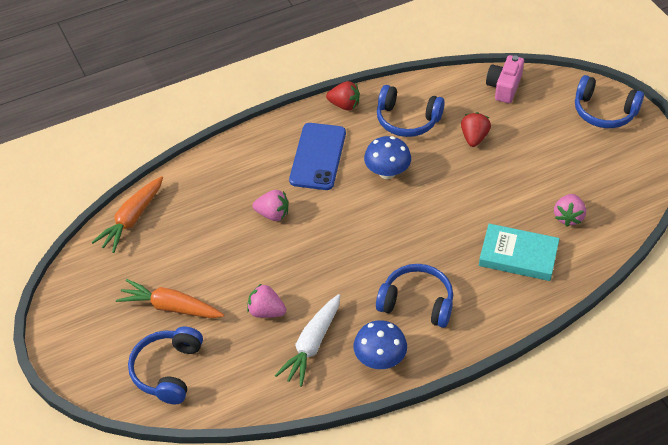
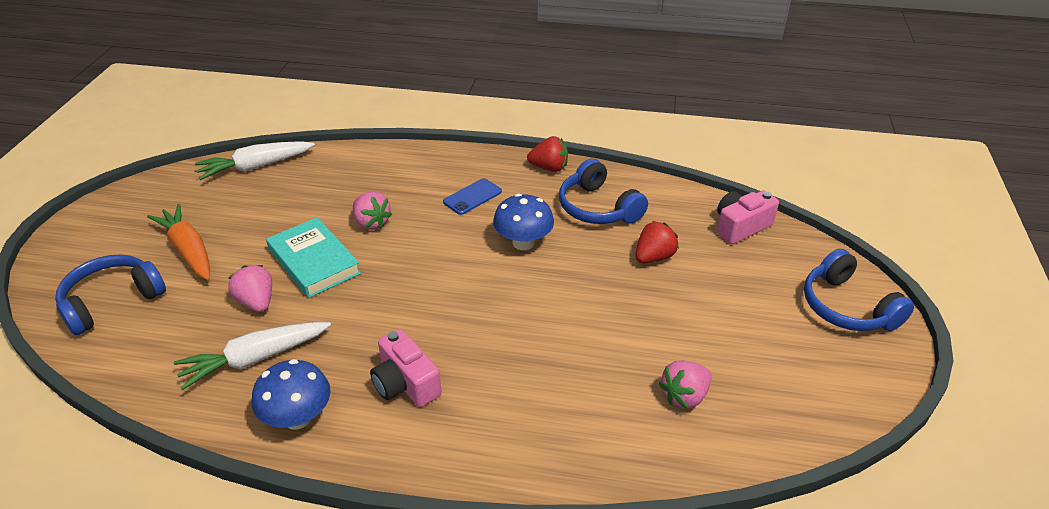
camera: 35 degrees right, 10 degrees down
(132, 219) = (256, 167): orange carrot -> white carrot
(318, 156) = (472, 197): blue phone -> blue phone, size x0.56
(344, 105) = (549, 168): red strawberry -> red strawberry turned 45 degrees counterclockwise
(417, 302) = (405, 384): blue headphones -> pink camera
(518, 255) = (576, 403): turquoise book -> turquoise book (314, 261)

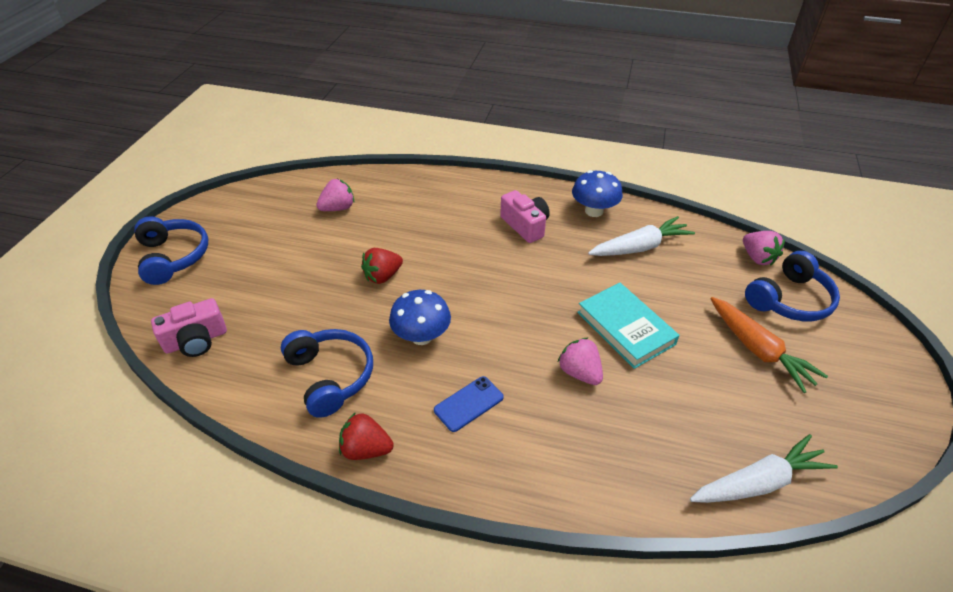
camera: 175 degrees left, 5 degrees up
(257, 302) = (661, 291): pink strawberry -> pink strawberry (757, 258)
(654, 257) = (302, 312): red strawberry -> red strawberry (383, 276)

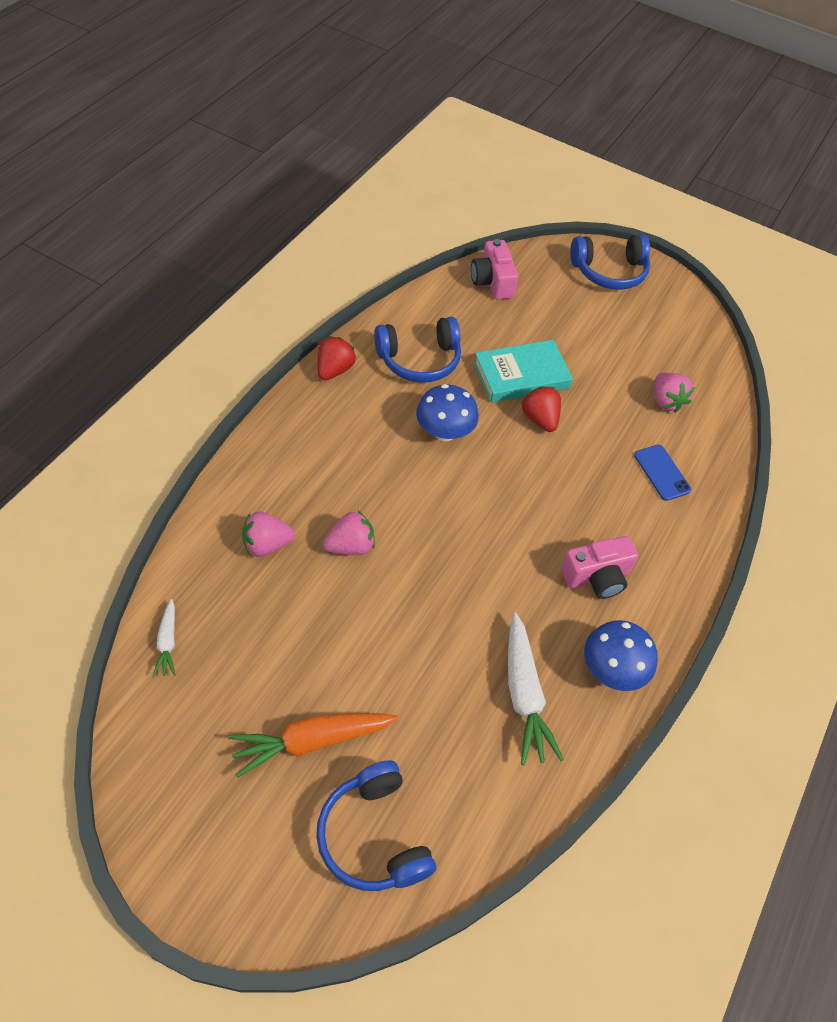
camera: 100 degrees right, 10 degrees up
(468, 404) = (350, 447): blue phone -> blue phone (662, 472)
(625, 328) = (393, 614): turquoise book -> turquoise book (521, 375)
(757, 258) = (463, 845): pink strawberry -> pink strawberry (267, 544)
(758, 482) = (167, 642): white carrot -> white carrot, size x0.53

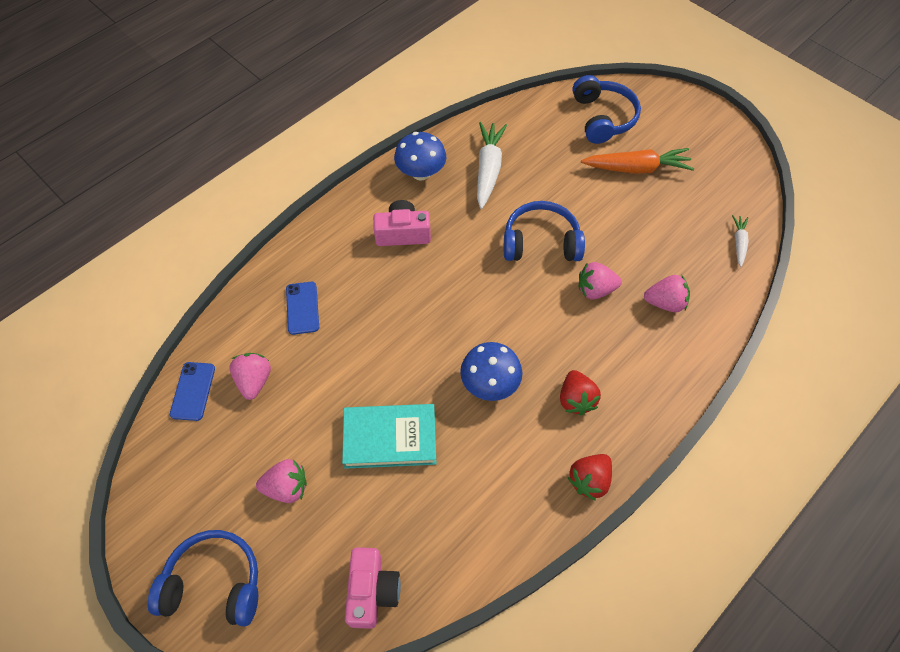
camera: 160 degrees left, 5 degrees up
(419, 359) = (494, 478): blue headphones -> blue headphones (541, 242)
(540, 419) = (391, 382): red strawberry -> red strawberry (576, 399)
(590, 331) = (286, 487): none -> pink strawberry
(714, 385) = (193, 391): none -> blue phone

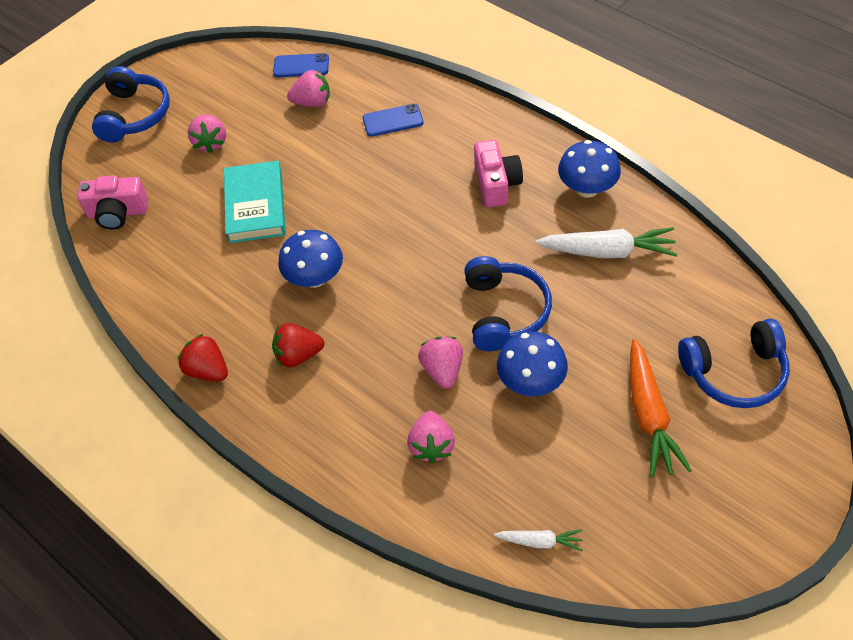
camera: 90 degrees right, 5 degrees down
(607, 233) = (531, 381): none -> blue mushroom

